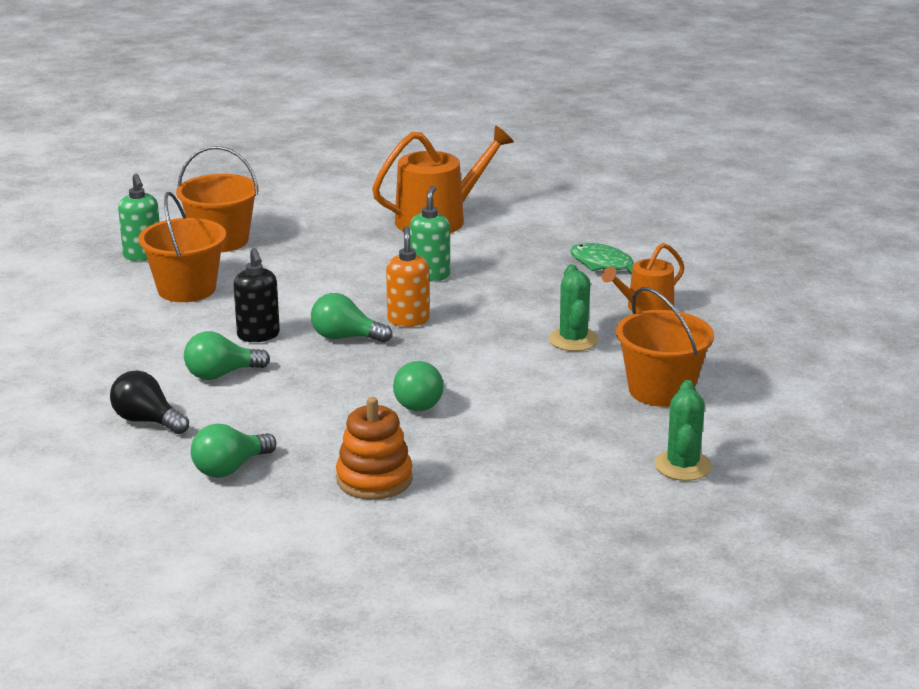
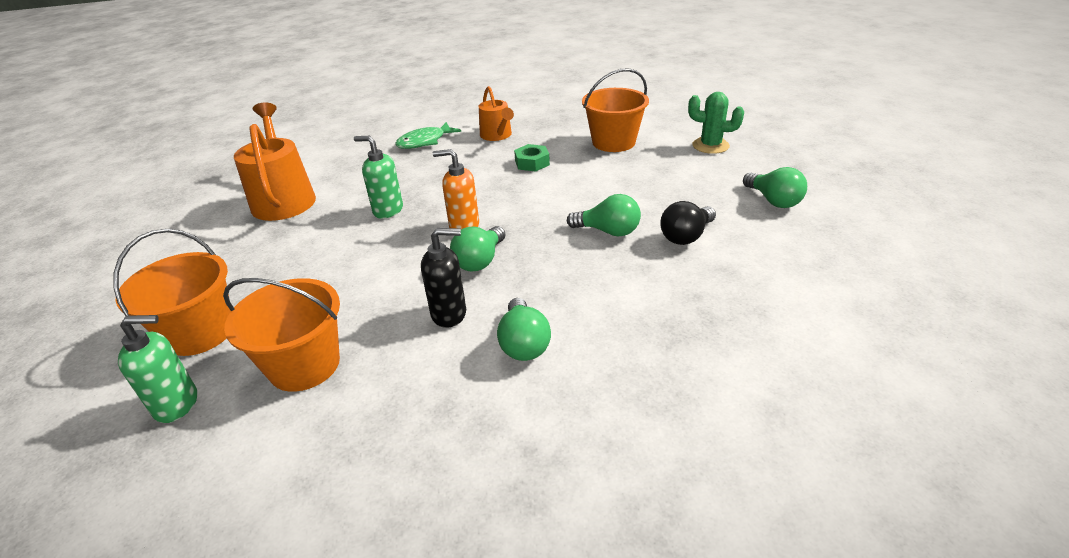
camera: 75 degrees left, 10 degrees up
(147, 421) = (613, 406): black light bulb -> black light bulb (686, 236)
(230, 468) = (717, 344): green light bulb -> green light bulb (773, 201)
(374, 479) = (733, 261): orange stacking toy -> none
(573, 340) = (532, 163): green cactus -> green nut

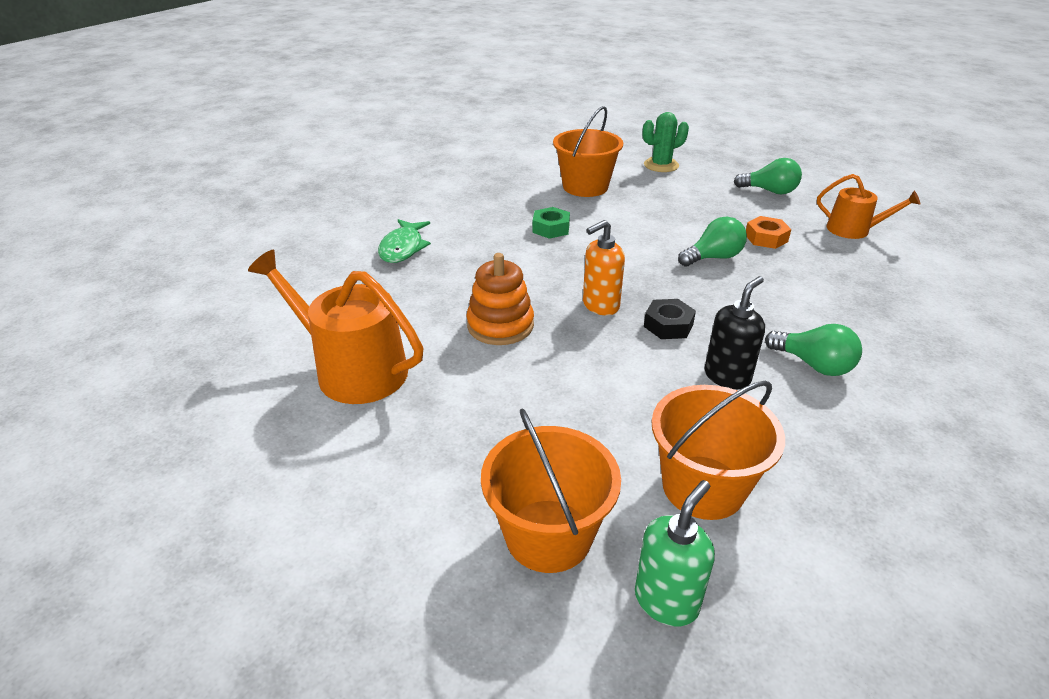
camera: 45 degrees left, 0 degrees up
(388, 210) = (500, 325): green soap dispenser -> orange stacking toy
(480, 261) = (668, 325): green light bulb -> black nut
(497, 135) = (469, 216): orange watering can -> orange watering can (853, 230)
(686, 236) = (766, 238): black light bulb -> orange nut

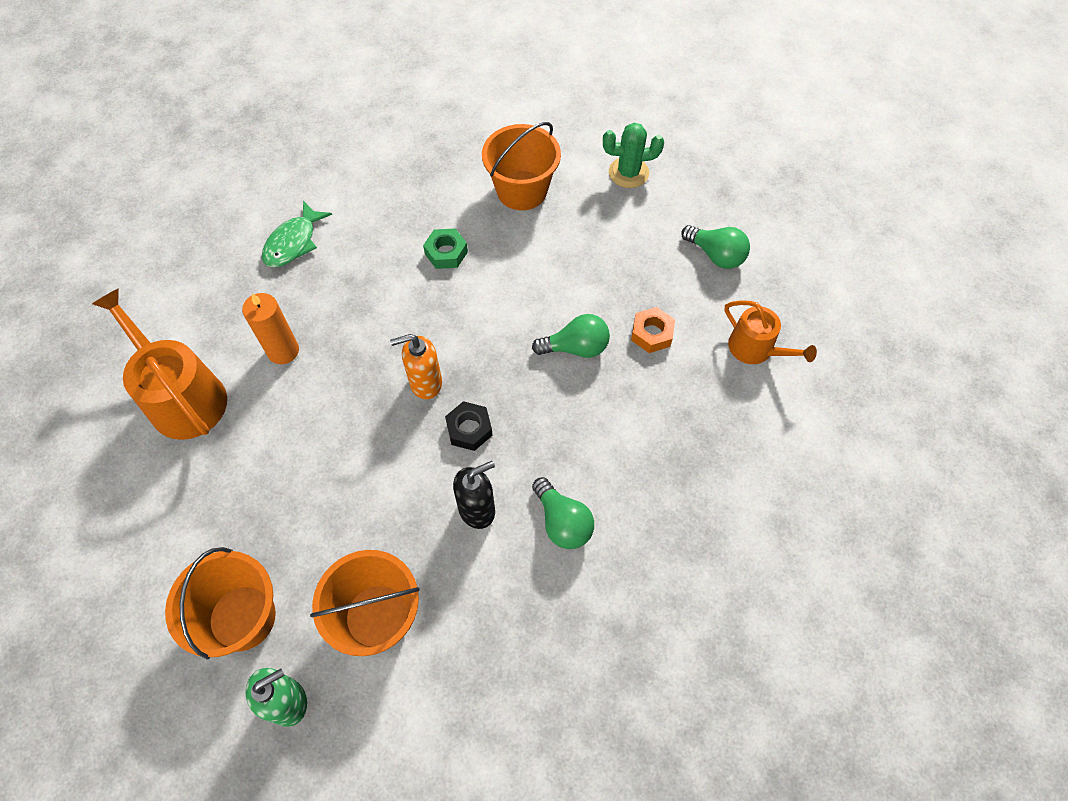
camera: 20 degrees right, 25 degrees up
(442, 315) = (283, 351): none -> orange candle
(500, 325) = (324, 381): orange stacking toy -> none

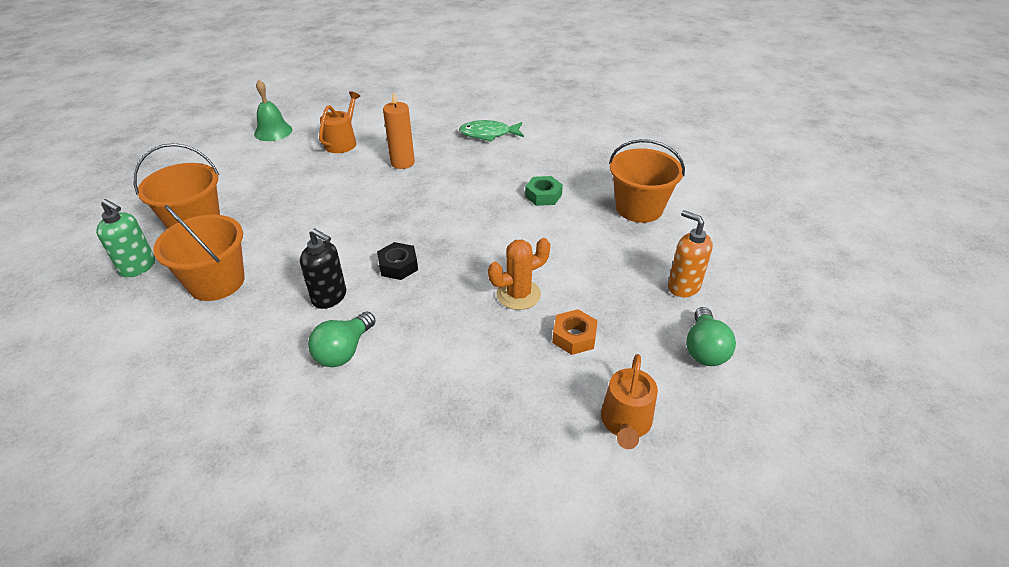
camera: 60 degrees right, 20 degrees down
(83, 469) = (273, 131): none -> green bell
(182, 397) = (342, 142): orange watering can -> orange watering can, size x0.60
(425, 383) = (423, 229): orange soap dispenser -> orange soap dispenser (683, 286)
(576, 347) = (518, 294): green light bulb -> orange cactus
(628, 173) = (727, 257): green cactus -> none

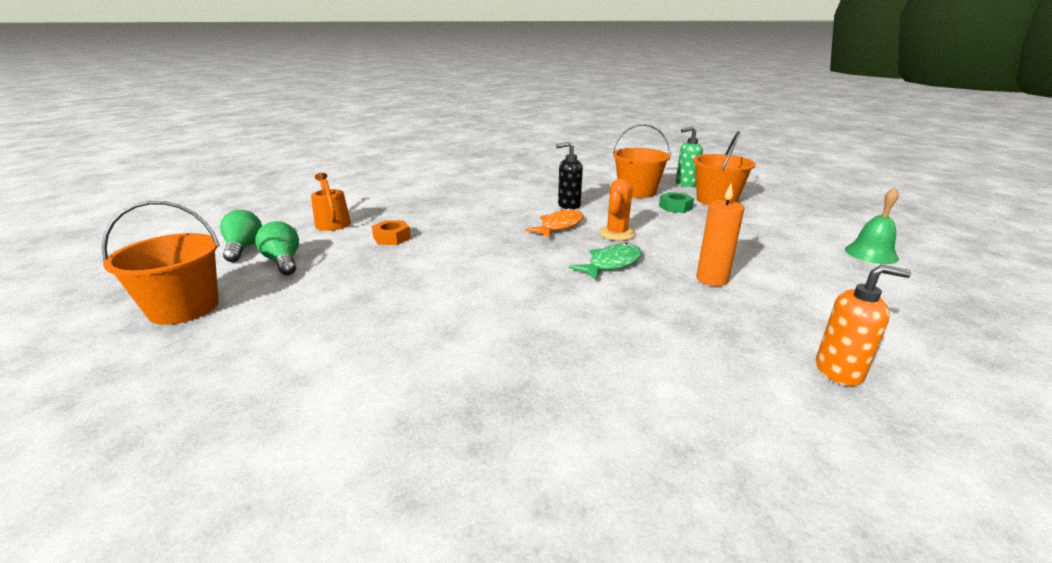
camera: 140 degrees right, 15 degrees down
(342, 142) = (803, 271): orange watering can -> none
(344, 351) = (521, 197): green light bulb -> green light bulb (243, 248)
(398, 266) = (559, 226): black nut -> orange fish
(488, 134) = (717, 355): green fish -> green fish (611, 264)
(518, 294) = (455, 241): orange cactus -> orange cactus (617, 233)
(543, 195) = (528, 310): green nut -> green nut (675, 207)
(639, 208) = (402, 343): orange bucket -> orange bucket (184, 308)
(683, 286) = (313, 290): orange soap dispenser -> orange soap dispenser (839, 371)

